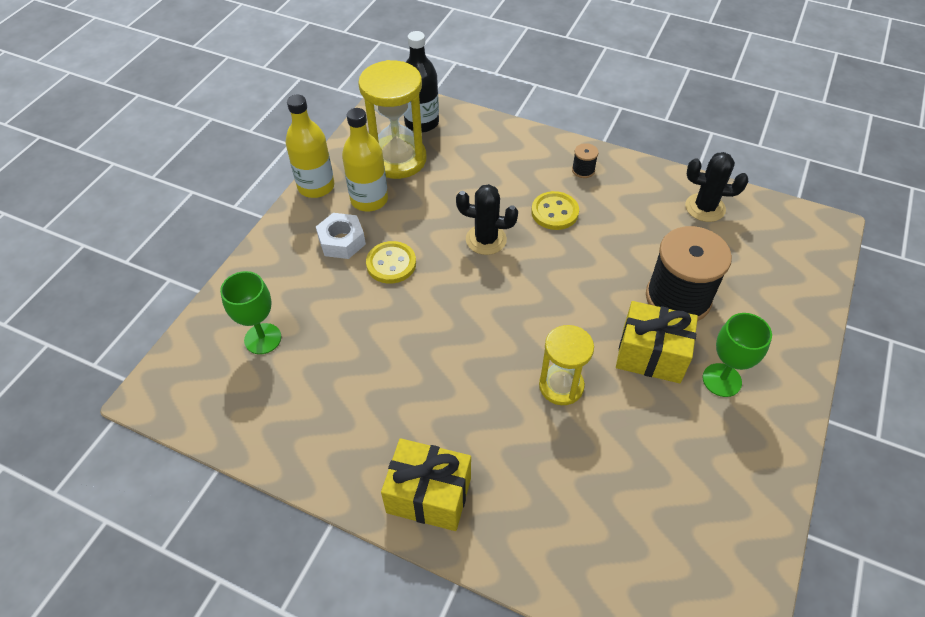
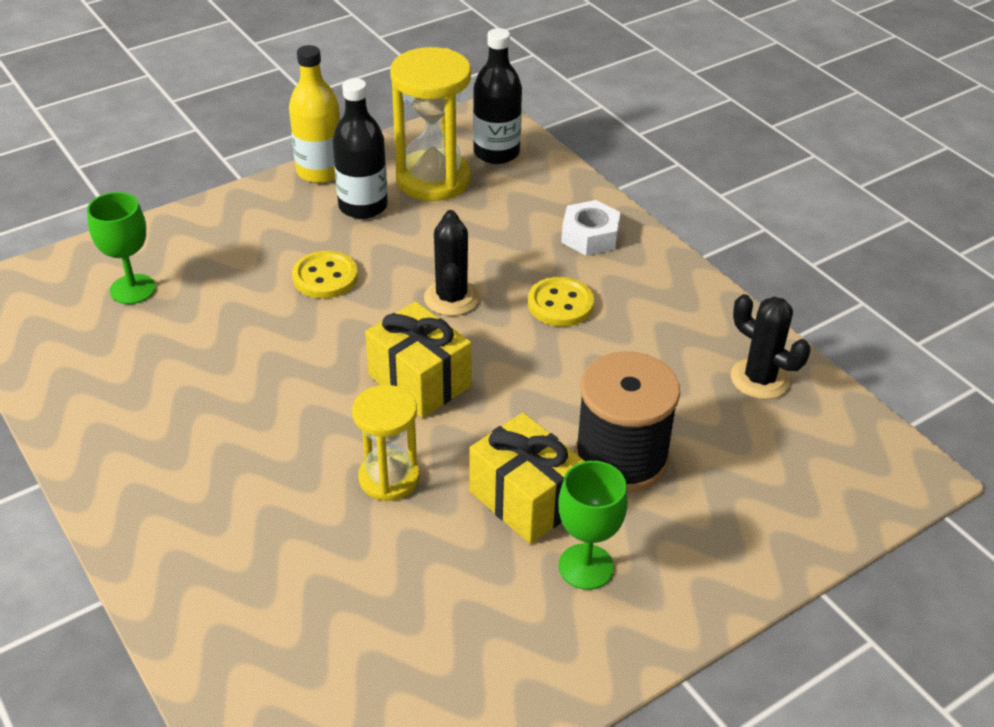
camera: 30 degrees right, 10 degrees down
(342, 241) = (295, 234): white nut -> white nut (590, 236)
(369, 200) = (363, 206): yellow bottle -> black bottle
(429, 495) = (150, 507): yellow gift -> yellow gift (419, 381)
(486, 240) = (451, 298): black cactus -> black cactus turned 45 degrees clockwise
(583, 170) = (641, 275): black spool -> none

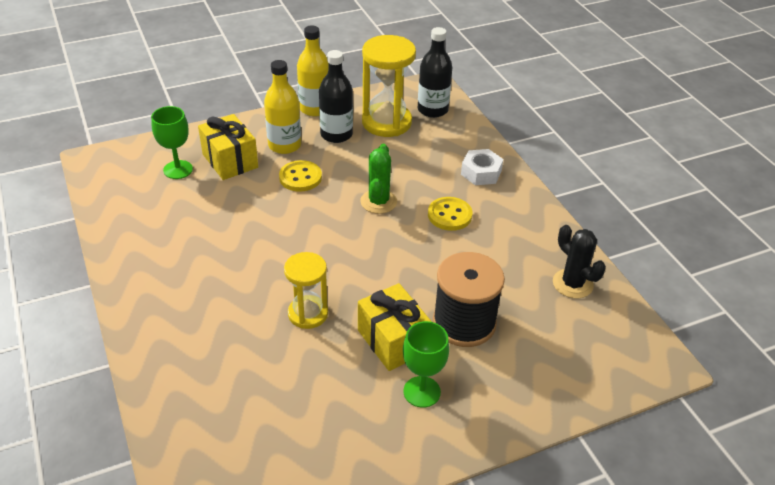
camera: 10 degrees right, 0 degrees up
(288, 232) = (284, 145): none -> yellow bottle
(419, 381) = (344, 253): yellow gift -> yellow gift (230, 161)
(451, 298) = (378, 202): black cactus -> green cactus

